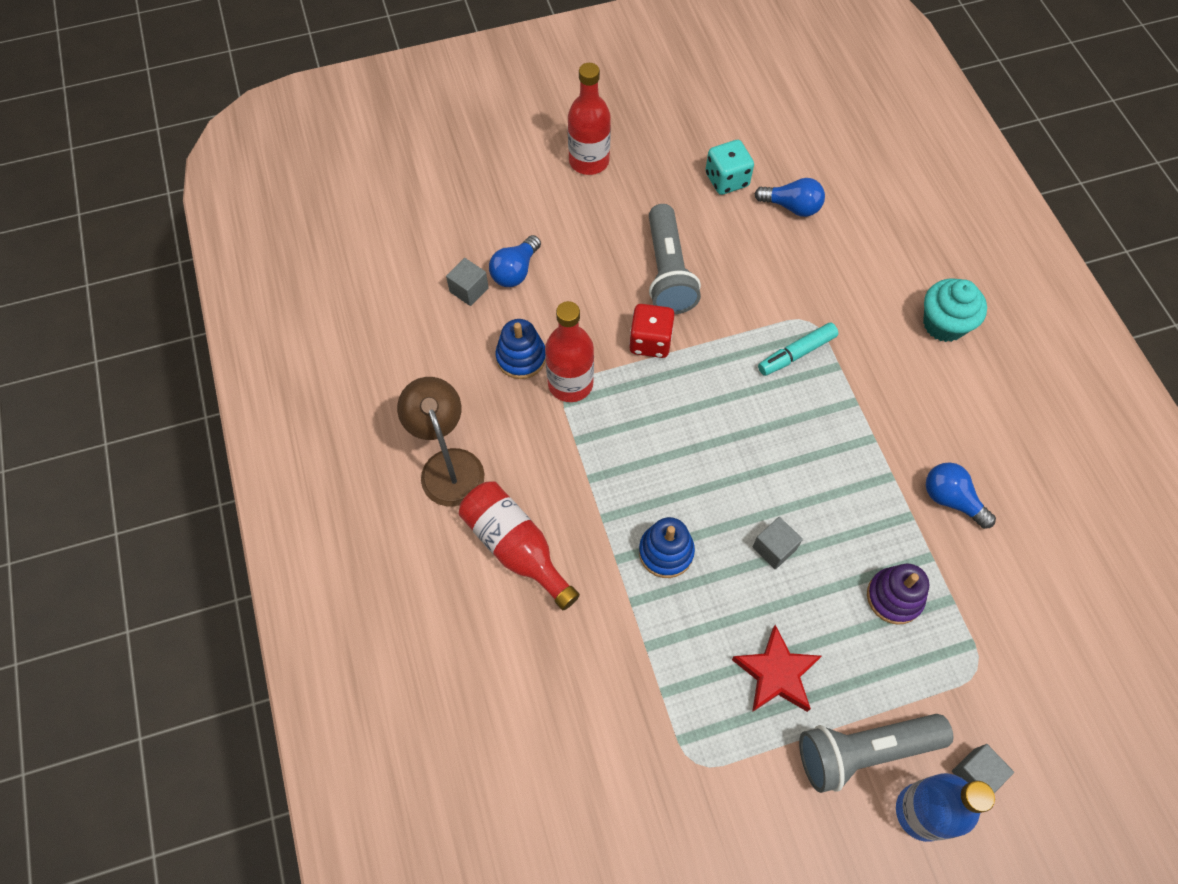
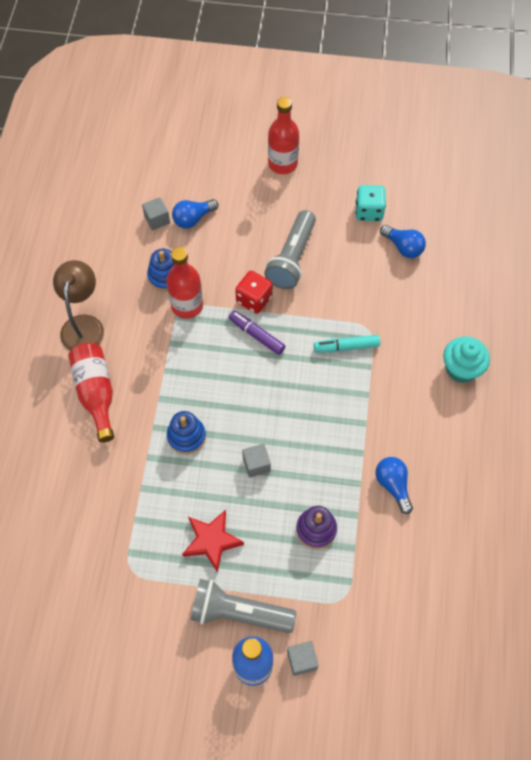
camera: 25 degrees right, 0 degrees up
(679, 385) = (256, 335): none -> purple marker

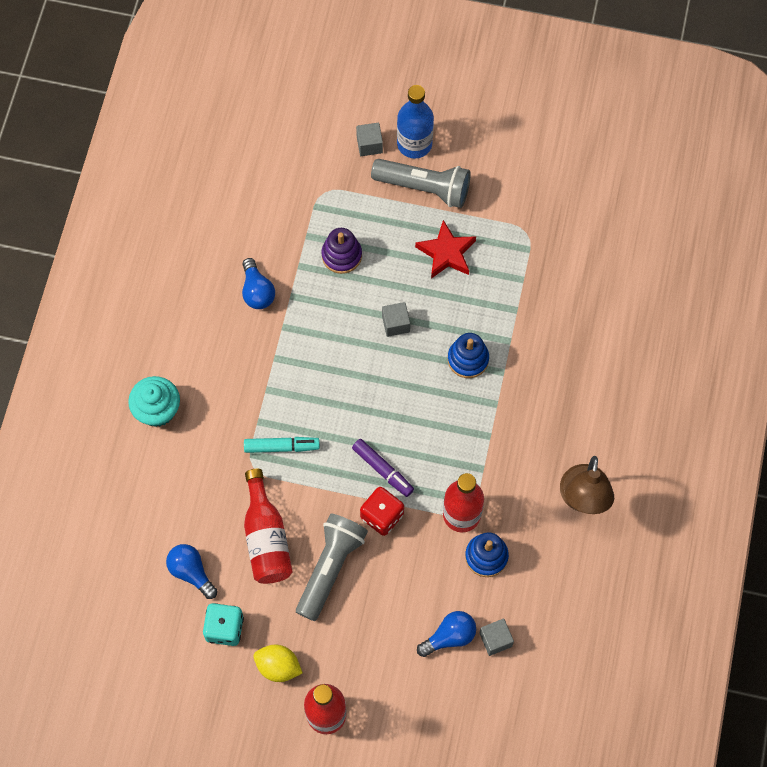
camera: 175 degrees left, 5 degrees up
(96, 393) = (566, 415): red bottle -> red bottle (266, 538)
(323, 190) = (278, 666): none -> yellow lemon

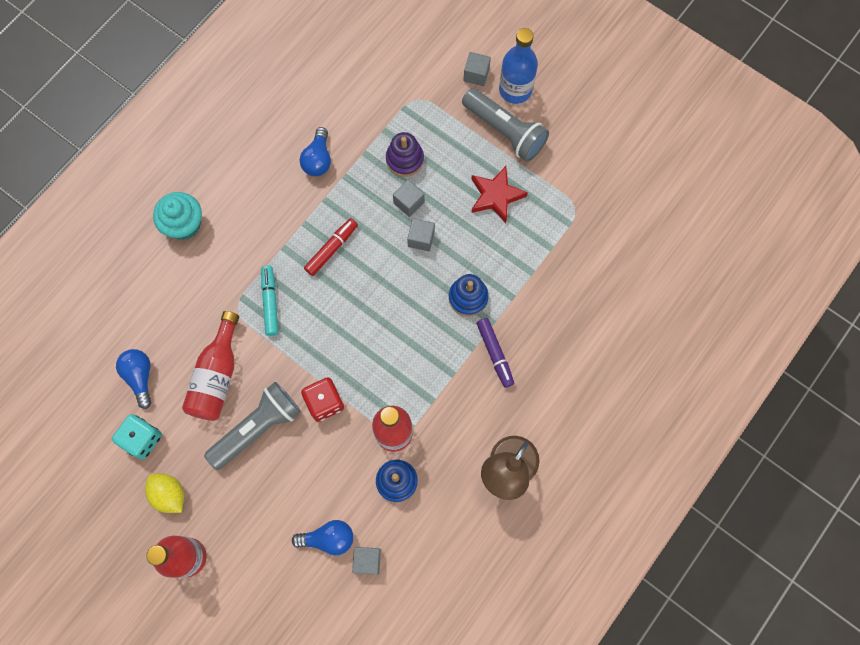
camera: 25 degrees right, 5 degrees up
(281, 447) = (270, 302): turquoise marker -> turquoise marker turned 120 degrees counterclockwise
(314, 371) = (331, 249): none -> red marker
(366, 294) = (409, 202): none -> grey cube
(383, 469) = (345, 362): purple marker -> purple marker (495, 354)

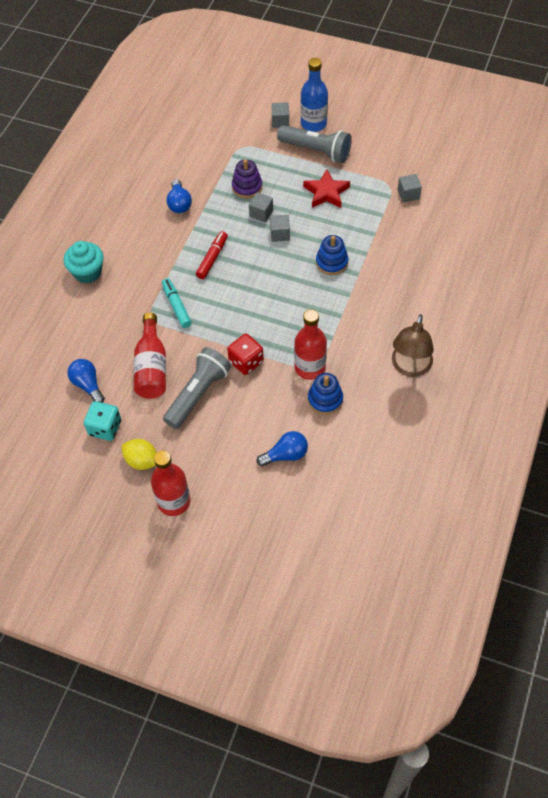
camera: 15 degrees left, 15 degrees down
(367, 561) = (323, 461): grey cube -> grey cube (408, 194)
(495, 354) = (367, 293): purple marker -> none

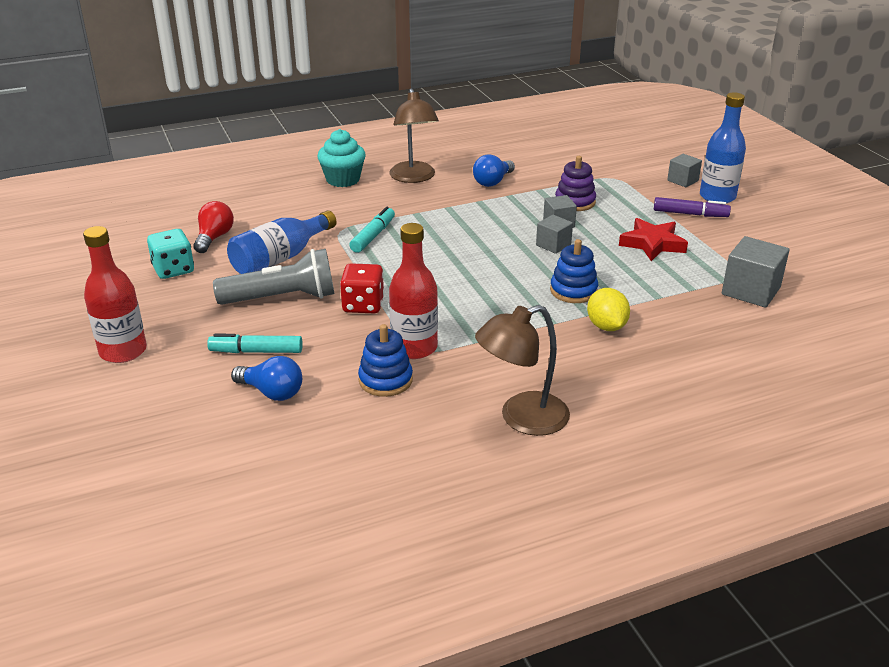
camera: 45 degrees right, 25 degrees down
(88, 385) = (214, 238): blue light bulb -> red light bulb
(128, 236) = (414, 177): none -> brown lamp
(142, 461) = (156, 308): yellow lemon -> yellow lemon (606, 326)
(152, 367) = (280, 258): red bottle -> blue bottle
(212, 258) = (459, 226): red marker -> none
(240, 439) = (256, 351): none -> turquoise marker
(316, 151) = (690, 214): grey flashlight -> purple marker
(408, 194) = (750, 291): grey cube -> grey cube, size x1.67

